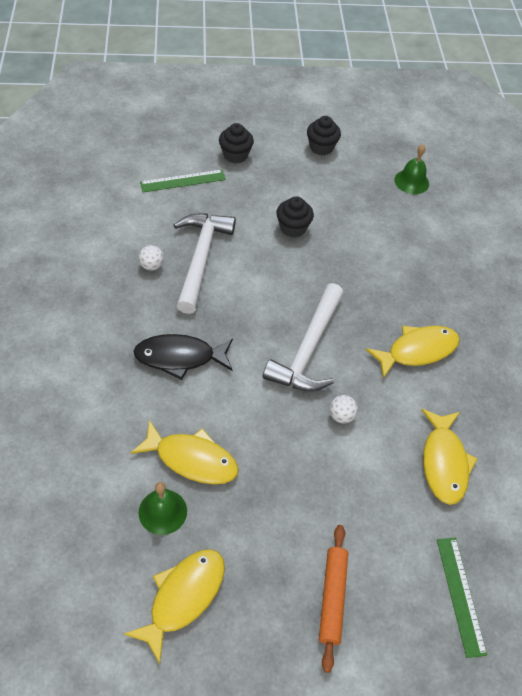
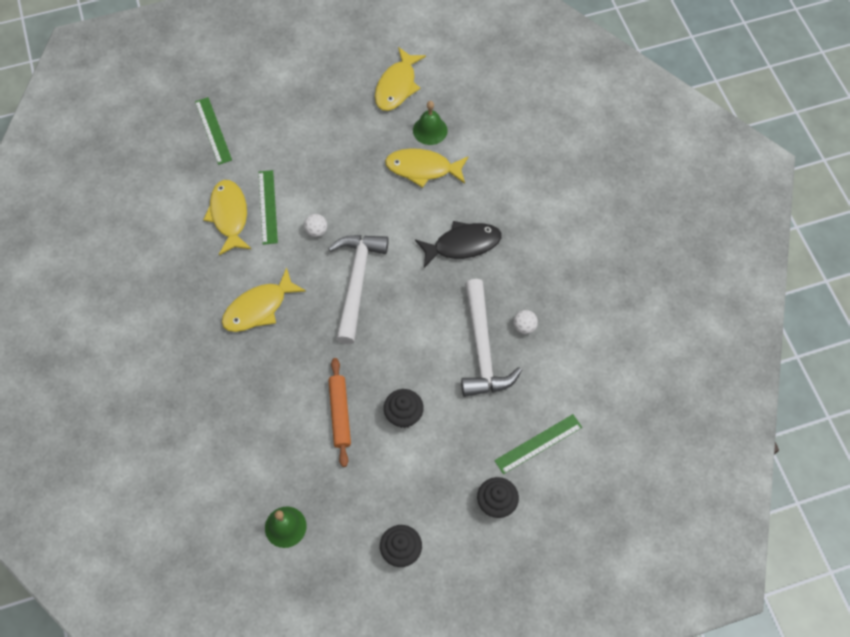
camera: 170 degrees right, 10 degrees up
(332, 598) = (300, 108): orange rolling pin -> orange rolling pin (340, 414)
(395, 461) = (267, 207): none -> green ruler

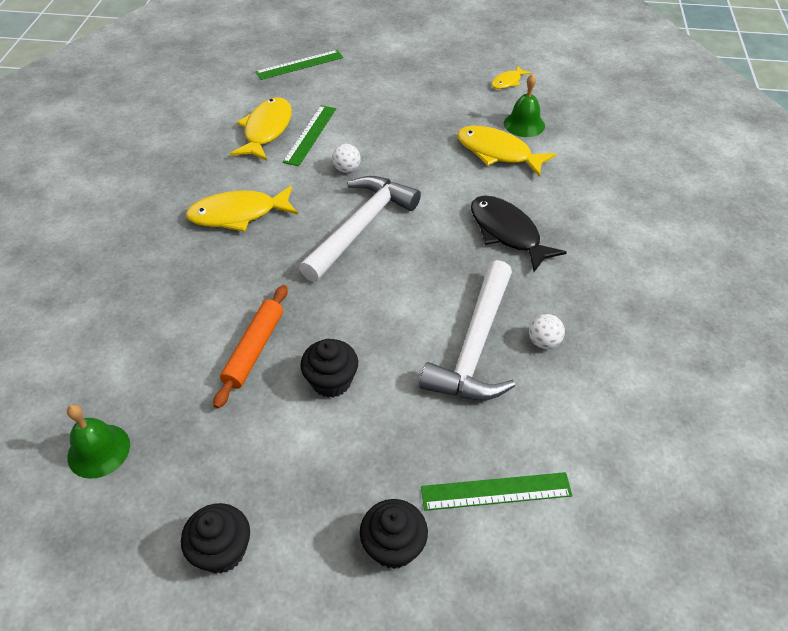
camera: 25 degrees right, 15 degrees down
(213, 130) = (299, 65): green ruler -> green ruler turned 60 degrees clockwise
(397, 86) = (507, 82): yellow fish -> yellow fish, size x0.53
(463, 245) = (507, 233): black fish -> black fish turned 135 degrees counterclockwise

